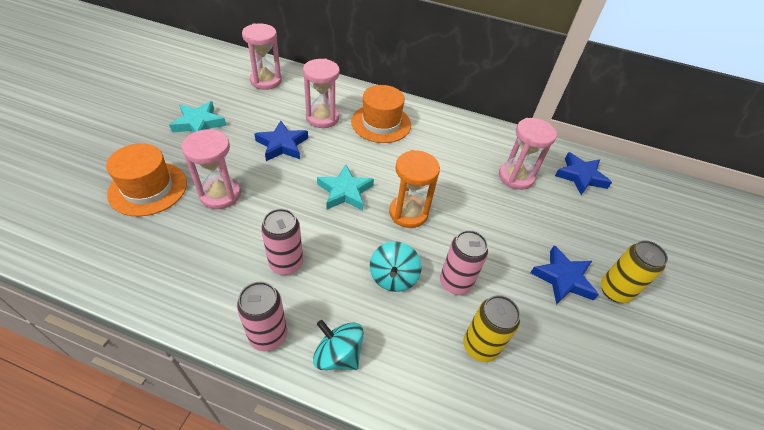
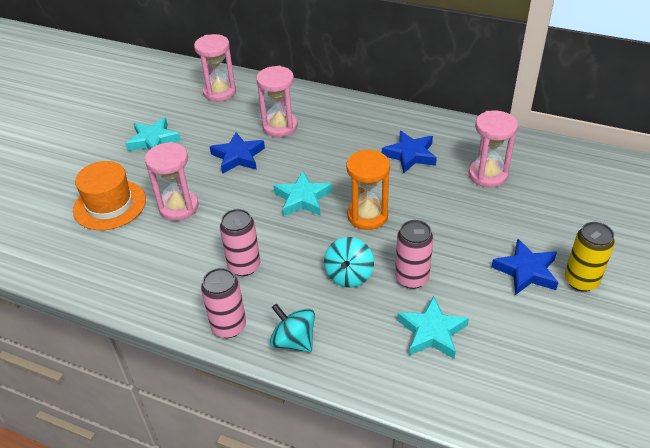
camera: 10 degrees right, 5 degrees down
(381, 123) = (342, 128): orange hat -> none
(480, 346) = (432, 332): yellow can -> turquoise star
(580, 176) = (562, 170): blue star -> blue star (410, 155)

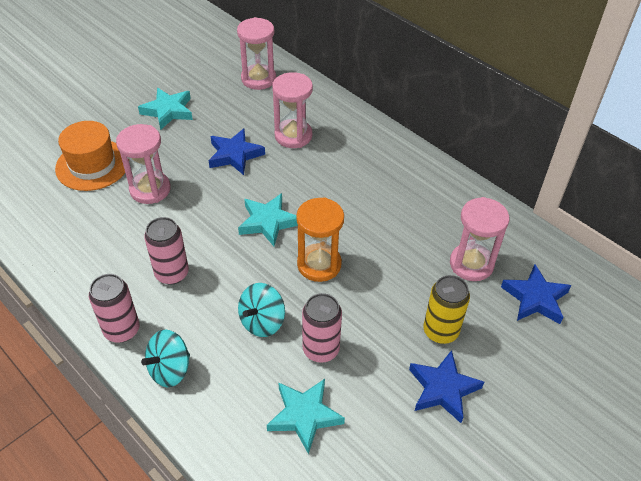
camera: 20 degrees right, 5 degrees up
(293, 341) = (170, 369): turquoise spinning top -> turquoise spinning top turned 105 degrees counterclockwise
(410, 155) = (404, 212): blue star -> blue star (535, 298)
(581, 281) = (495, 424): yellow can -> yellow can (440, 331)

